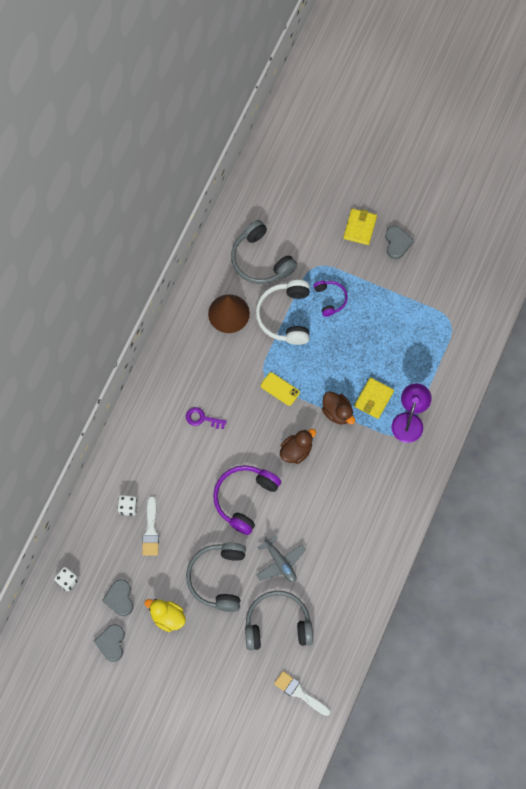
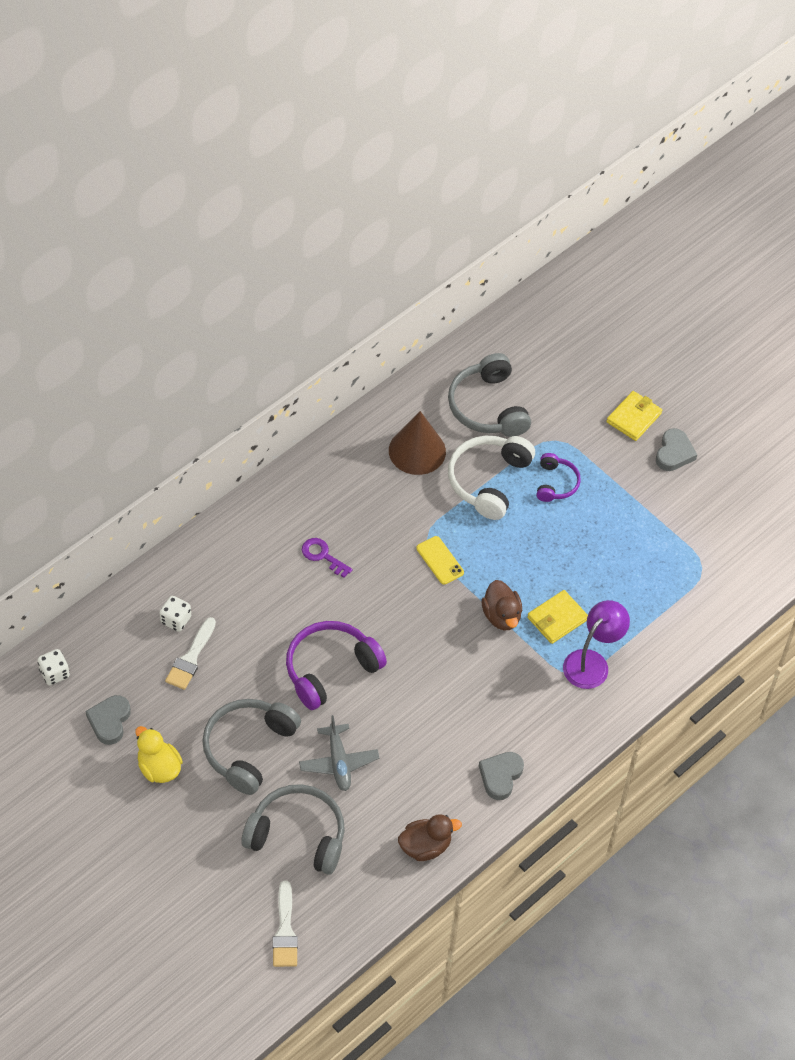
camera: 20 degrees right, 15 degrees down
(111, 643) = (71, 769): grey heart -> grey heart (500, 776)
(296, 451) = (425, 640): brown duck -> brown duck (425, 846)
(299, 692) = (285, 930): white brush -> white brush turned 150 degrees counterclockwise

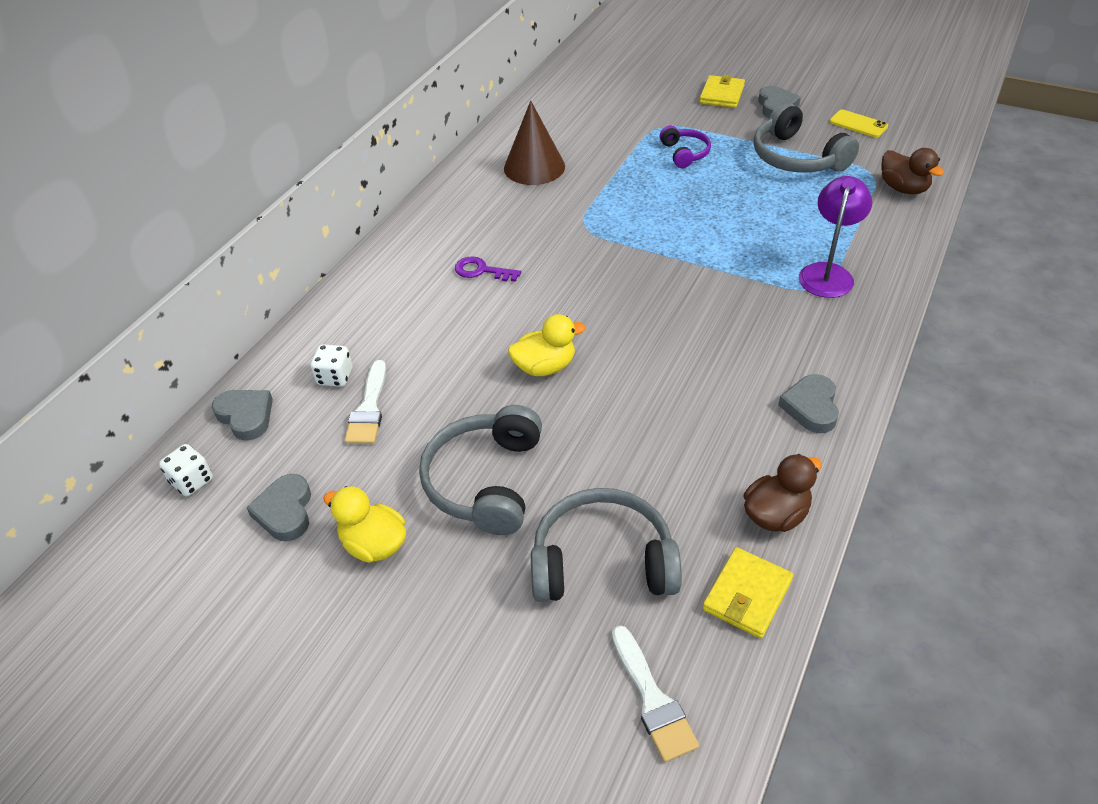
camera: 15 degrees left, 10 degrees down
(103, 631) = (246, 416): none -> grey heart
(330, 669) = (545, 367): purple headphones -> yellow duck
(338, 762) = (609, 458): grey plane -> none
(440, 560) = (610, 239): yellow phone -> yellow phone (858, 124)
(487, 407) = (583, 122): grey headphones -> grey headphones (796, 158)
(488, 481) = (618, 169): white headphones -> none
(501, 616) = (705, 264): brown duck -> brown duck (903, 188)
(557, 618) = (763, 249): yellow wallet -> yellow wallet (747, 595)

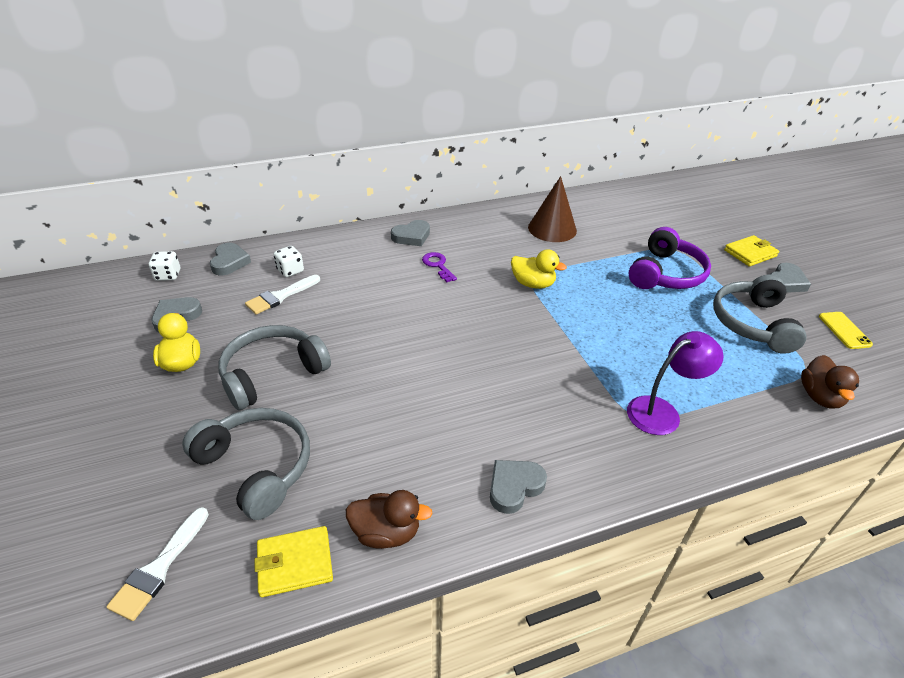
camera: 40 degrees right, 5 degrees down
(410, 258) = (412, 236): none -> grey heart
(545, 367) = (392, 338): yellow duck -> yellow duck (533, 284)
(685, 153) = (666, 274): purple headphones -> purple headphones, size x1.77

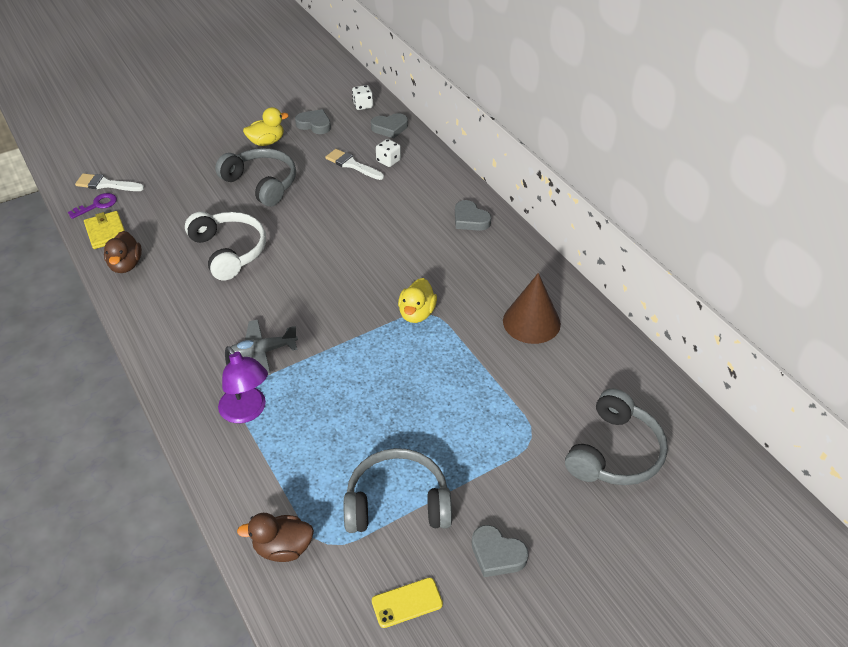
camera: 80 degrees right, 5 degrees up
(257, 467) = (176, 199): grey headphones -> grey headphones (615, 452)
(396, 413) = (229, 251): none -> white headphones
(438, 265) = (426, 244): purple key -> purple key (97, 205)
(514, 487) = (162, 321): grey heart -> none
(575, 394) = (262, 352): none -> grey plane
(666, 274) = (473, 426): purple headphones -> none
(750, 253) = (555, 522): yellow wallet -> none

